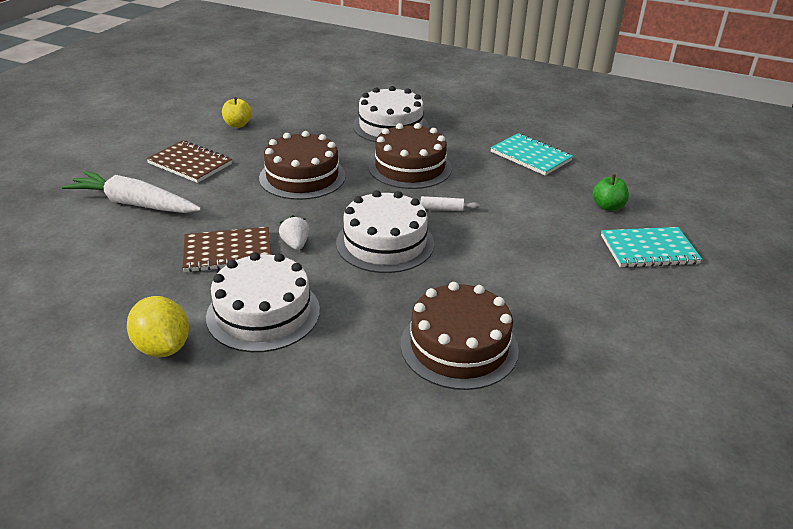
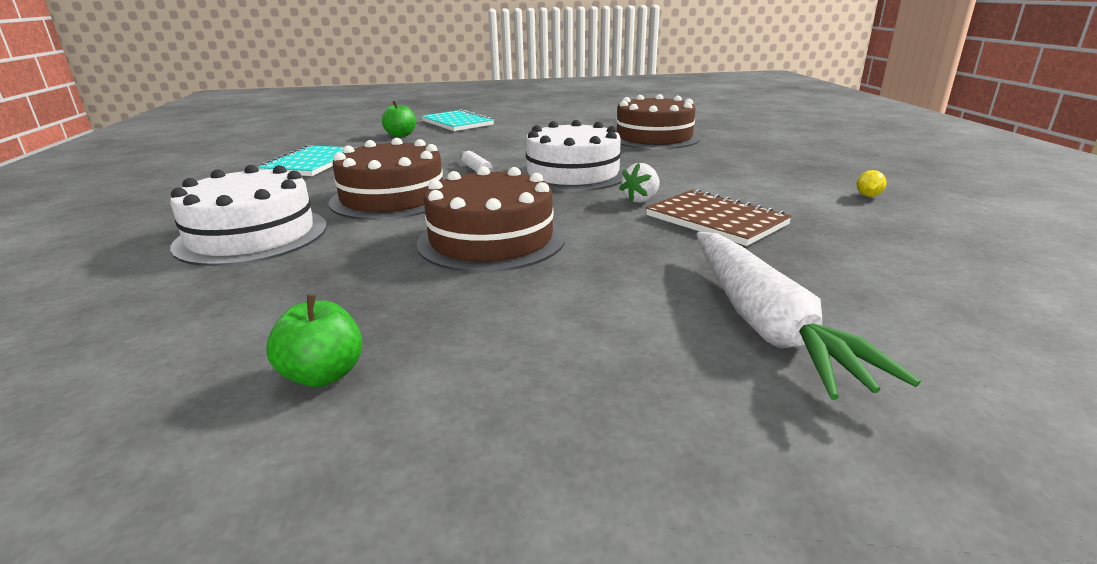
camera: 120 degrees left, 10 degrees down
(163, 347) = (868, 196): yellow lemon -> yellow lemon, size x0.43
(190, 164) = (569, 343): brown notebook -> none
(238, 125) = (323, 375): yellow apple -> green apple
(263, 313) = (751, 182): white cake -> none

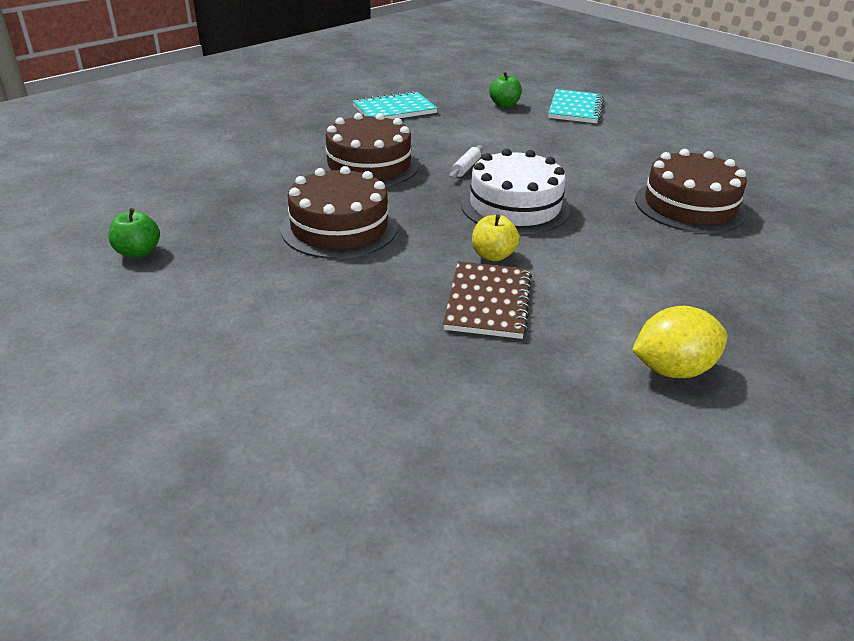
camera: 50 degrees right, 10 degrees up
(252, 235) = (261, 156): white cake -> none
(641, 200) = (493, 255): white strawberry -> yellow apple
(766, 324) = (313, 369): white carrot -> none
(868, 196) = (672, 369): yellow lemon -> yellow lemon, size x2.30

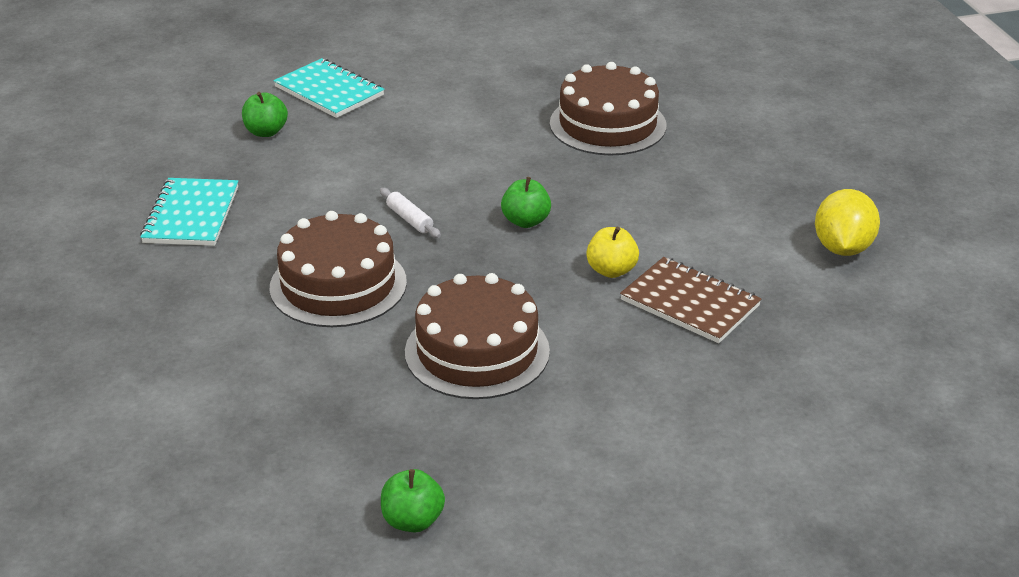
camera: 60 degrees left, 0 degrees up
(515, 206) = (526, 221): white cake -> green apple

